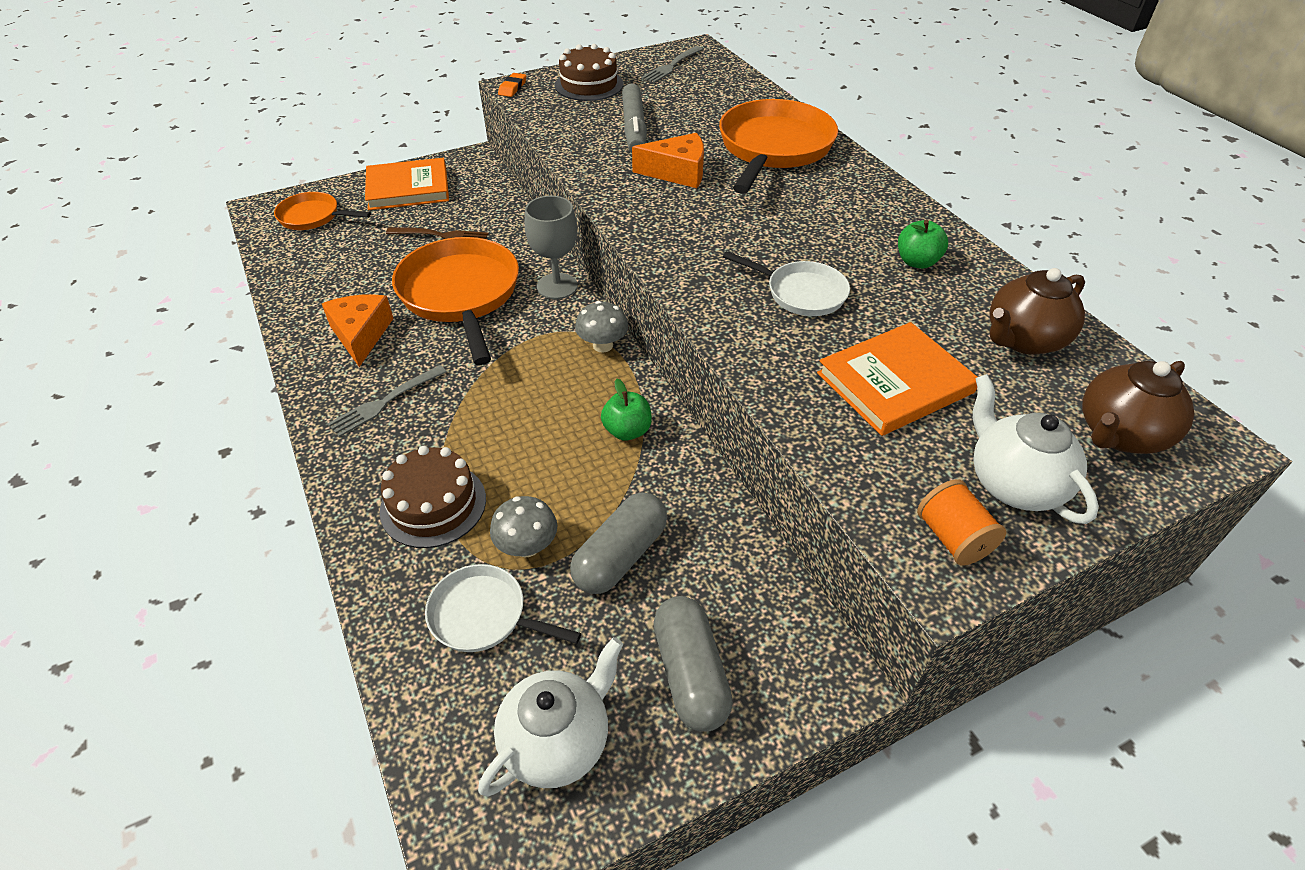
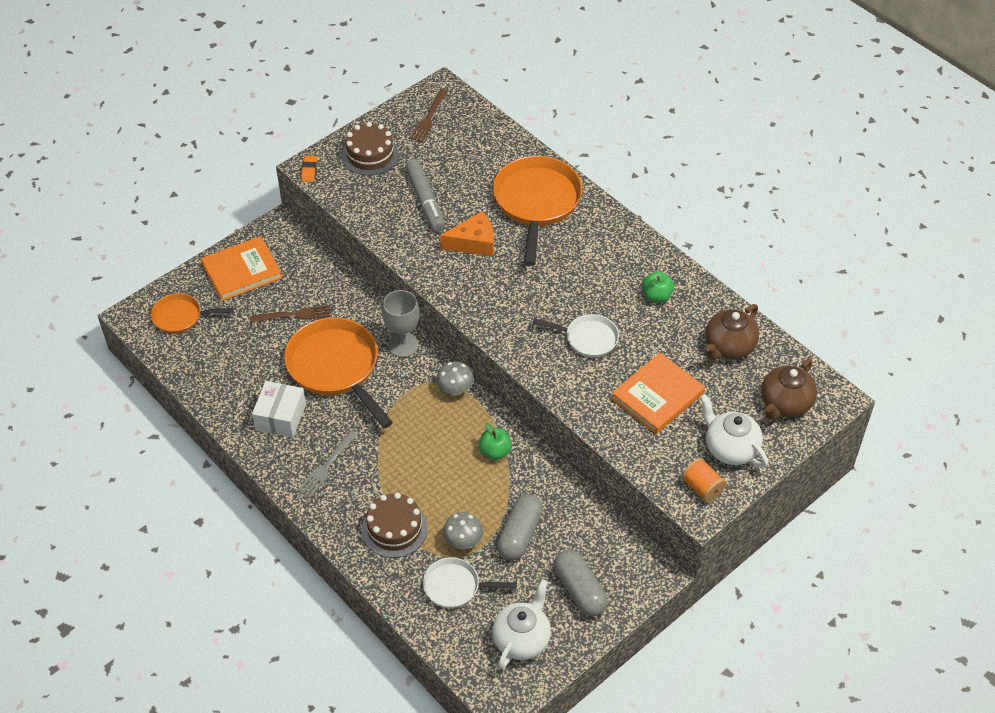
camera: 15 degrees left, 5 degrees up
(361, 335) = (281, 417): orange cheese -> white box
(671, 66) = (429, 117): grey fork -> brown fork

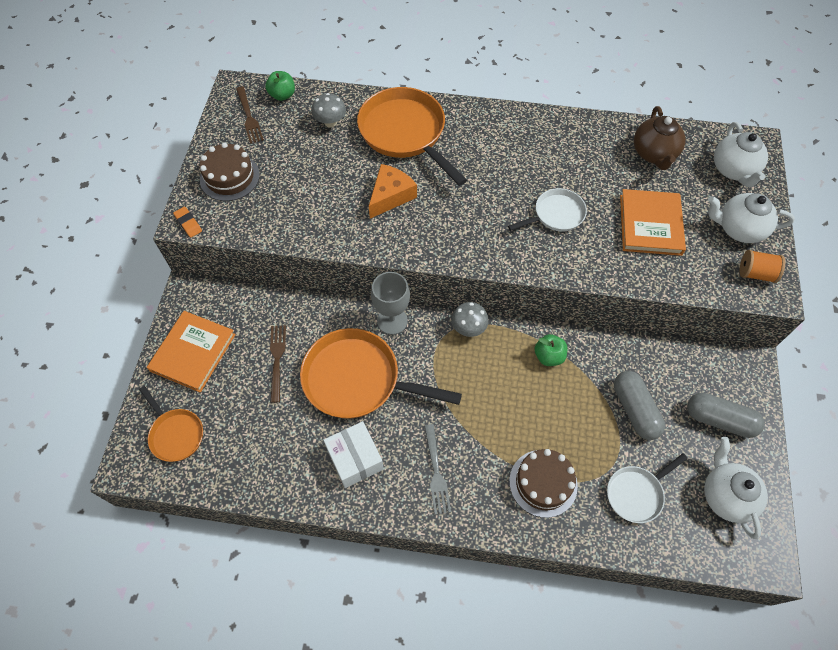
camera: 40 degrees left, 10 degrees up
(181, 317) = (175, 434): orange pan -> orange pan turned 90 degrees counterclockwise
(294, 315) = (277, 359): brown fork -> brown fork turned 45 degrees counterclockwise
(425, 201) = (316, 187): grey marker -> none
(463, 541) = (602, 450): grey mushroom -> grey mushroom (330, 122)
(656, 296) = (566, 149): green apple -> green apple (282, 95)
(785, 404) = (733, 170): brown teapot -> white teapot

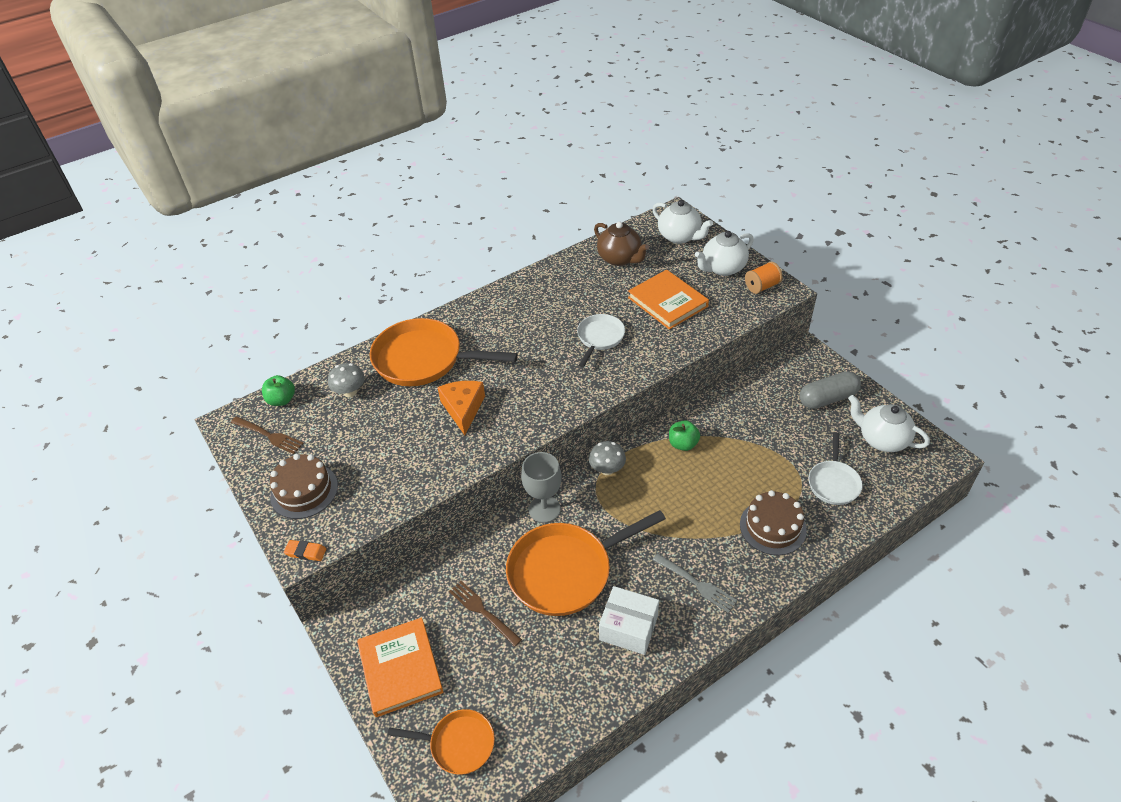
camera: 40 degrees left, 15 degrees down
(634, 410) = (774, 433): grey capsule -> none

